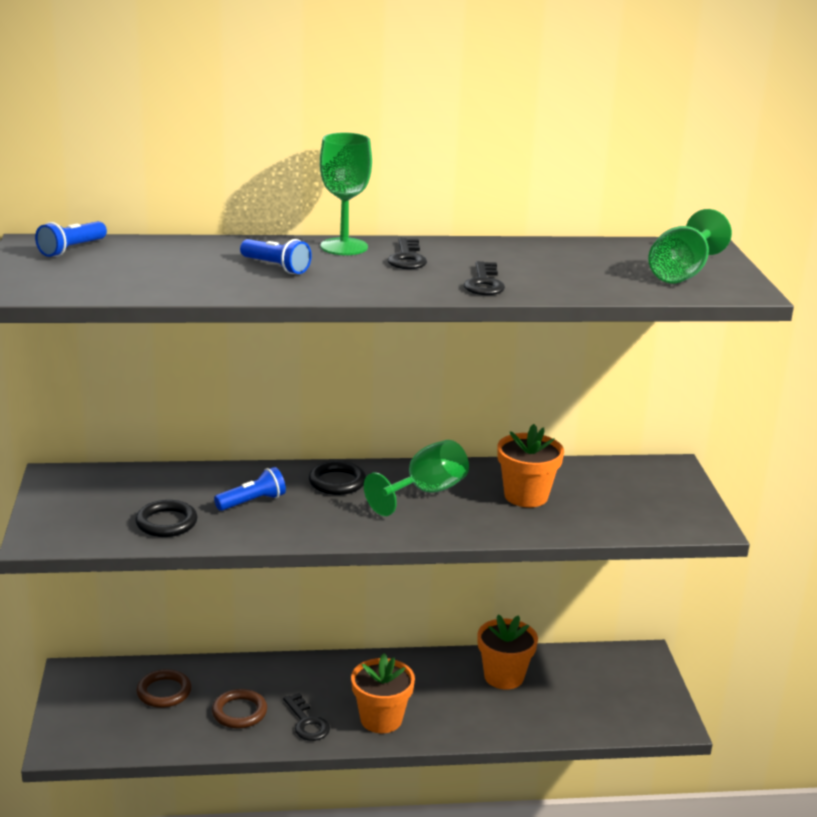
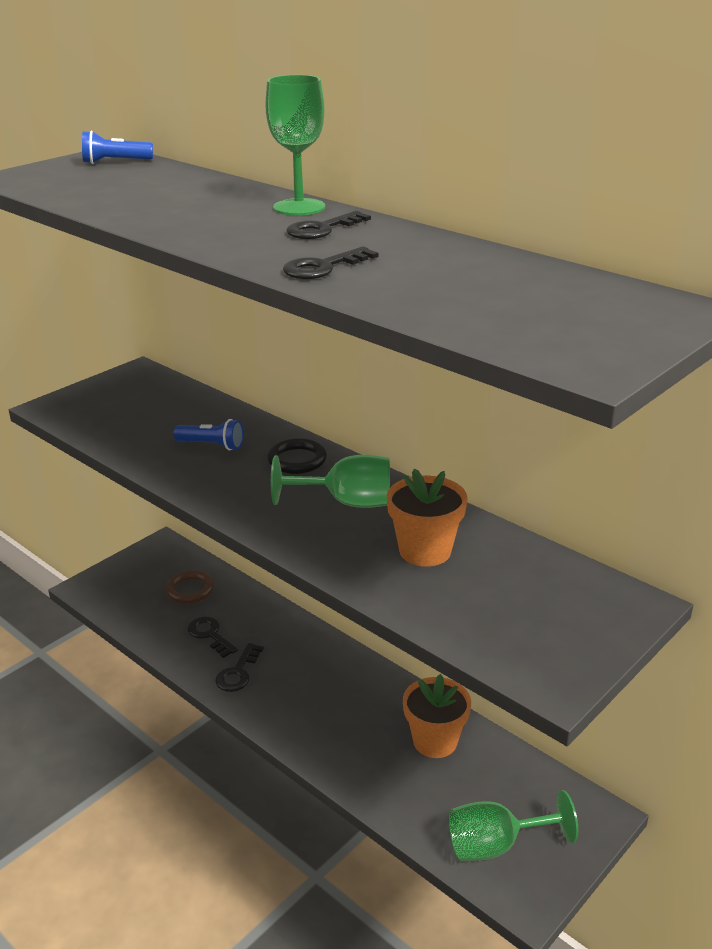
camera: 50 degrees right, 5 degrees up
(166, 523) = (133, 432): black ring -> none
(239, 712) = (210, 635): brown ring -> black key
(276, 267) = (201, 207): blue flashlight -> none
(381, 719) = (289, 707): orange flower pot -> none
(682, 273) = (565, 324): green goblet -> green goblet (496, 845)

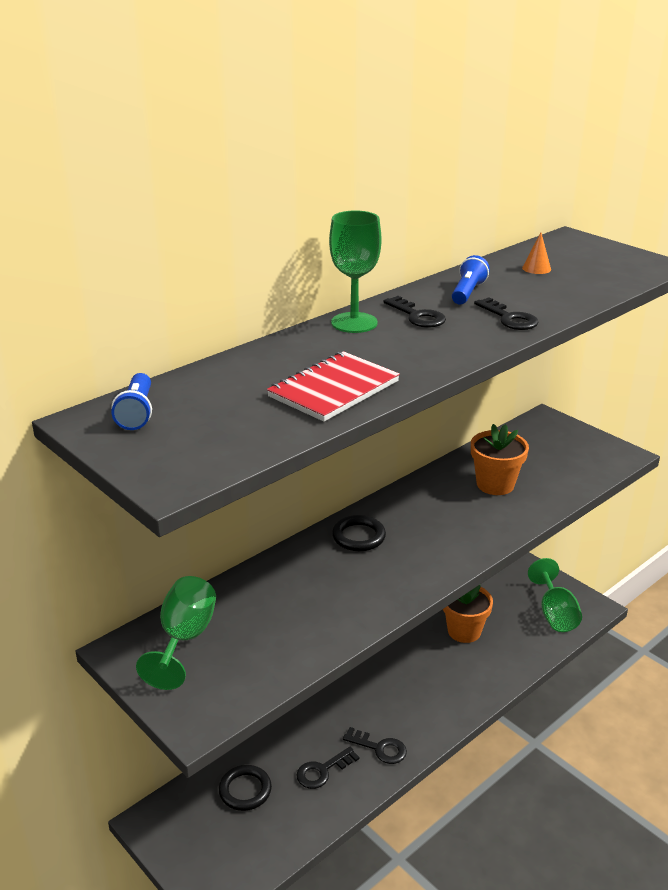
camera: 85 degrees left, 0 degrees up
(142, 207) = (333, 389): none -> red notebook
(190, 590) = (245, 790): brown ring -> black ring
(212, 445) = (321, 587): blue flashlight -> blue flashlight (467, 292)
(346, 502) = (430, 514): green goblet -> green goblet (184, 639)
(516, 284) = (536, 268): none -> orange cone

